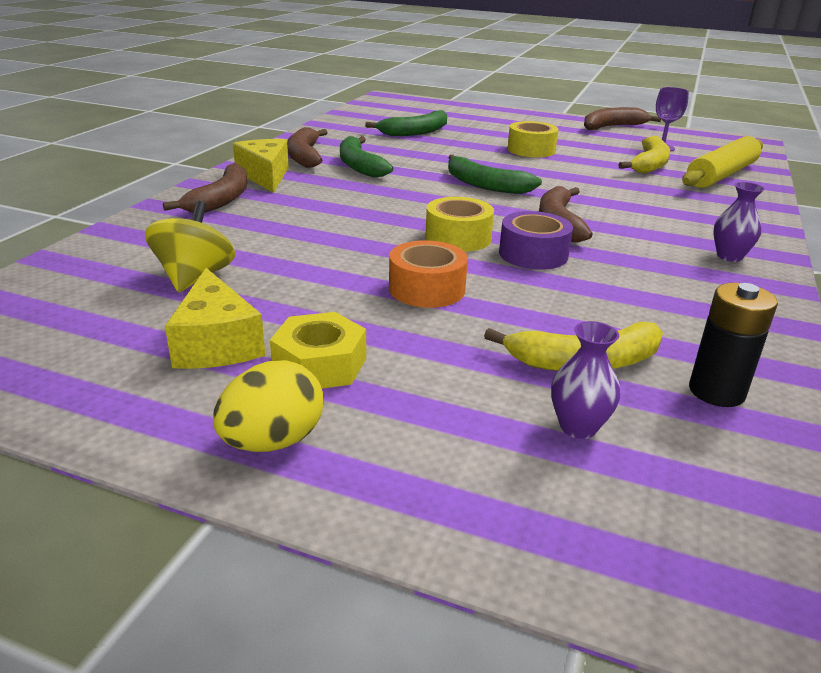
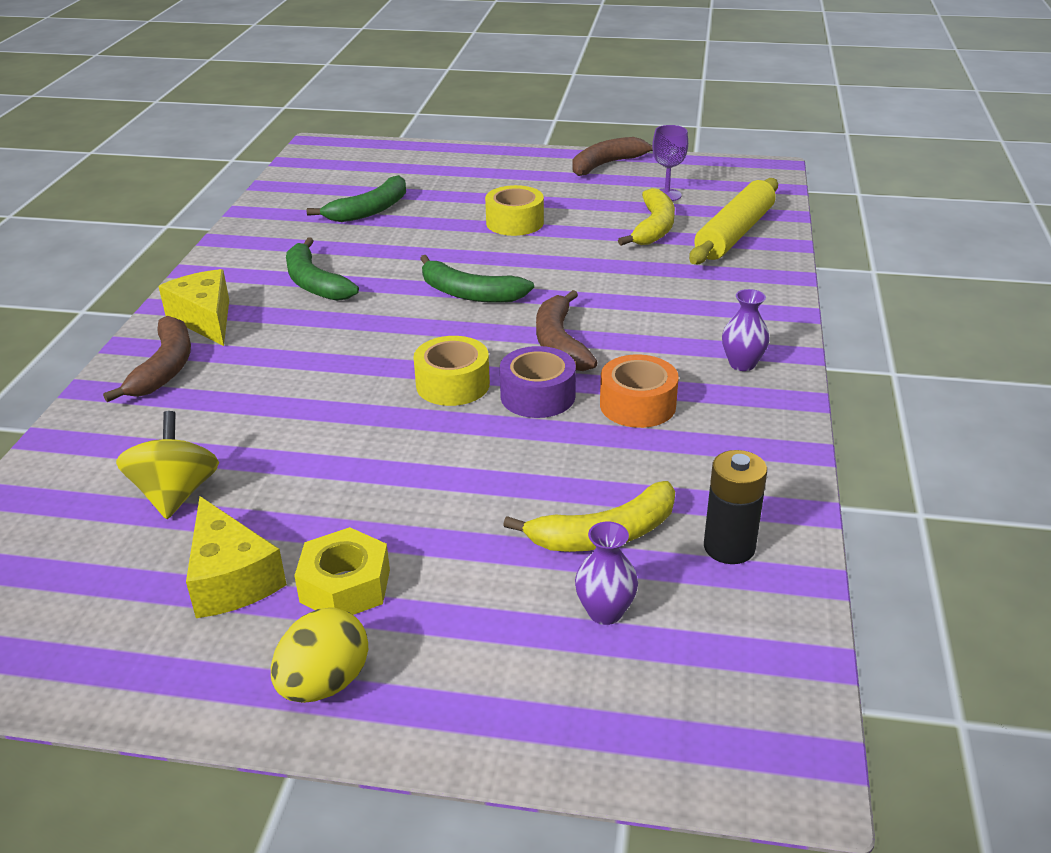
camera: 10 degrees left, 5 degrees up
(304, 156) = (243, 275): brown banana -> none
(427, 289) = (433, 466): orange tape -> orange tape (637, 405)

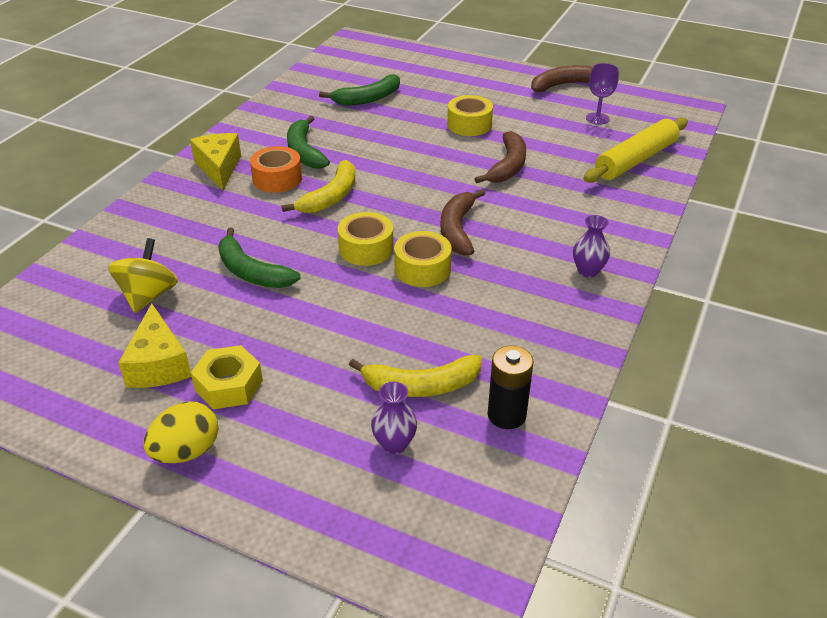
camera: 15 degrees right, 5 degrees up
(165, 368) = (178, 201): brown banana -> brown banana (508, 166)
(469, 293) = (409, 178): green banana -> green banana (251, 272)
(537, 396) = (422, 269): purple tape -> yellow tape
(637, 405) = (492, 290): orange tape -> orange tape (277, 179)
(654, 228) = (573, 145): yellow banana -> yellow banana (331, 197)

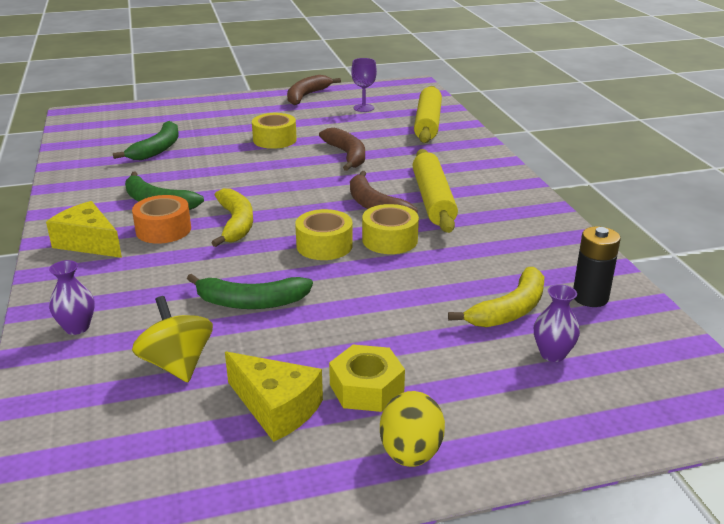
camera: 40 degrees left, 10 degrees down
(516, 246) = (433, 200): none -> yellow rolling pin
(588, 271) = (501, 195): purple vase -> purple vase (77, 327)

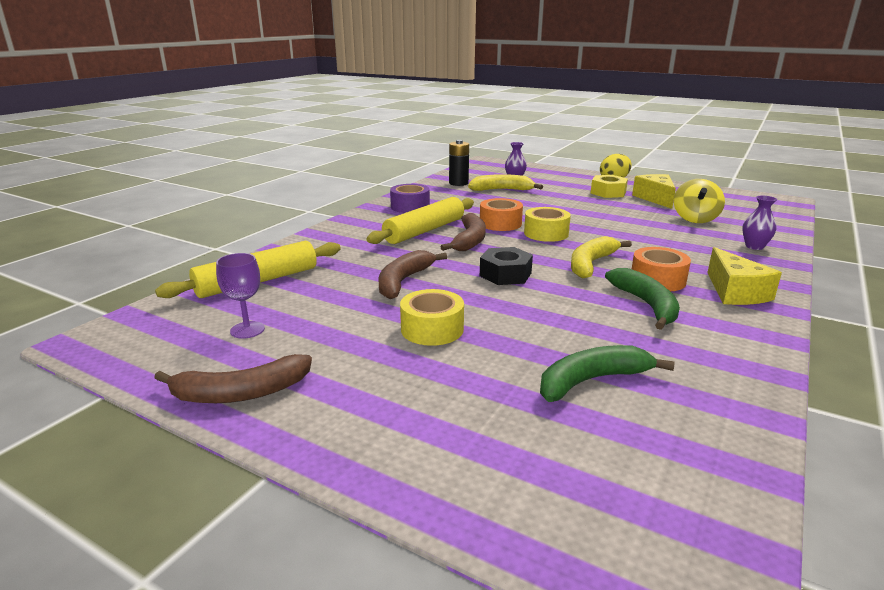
camera: 135 degrees left, 5 degrees down
(250, 302) = (630, 226): green banana -> none
(290, 186) = (505, 274): none -> black nut
(390, 240) = (500, 223): yellow tape -> orange tape
(521, 223) = (410, 207): none -> purple tape

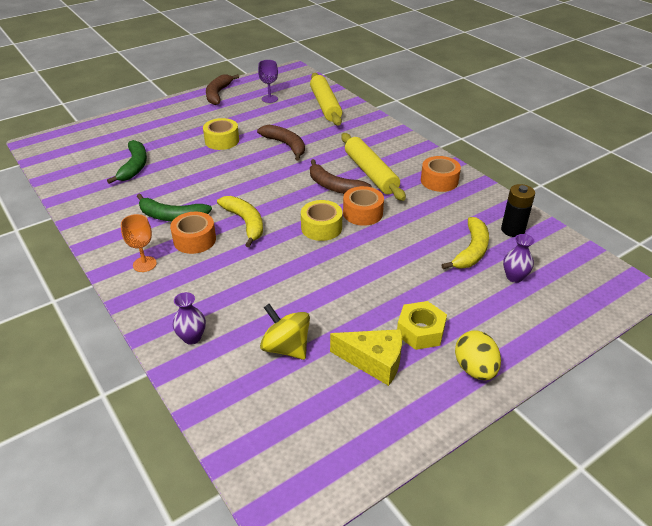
camera: 115 degrees right, 15 degrees up
(410, 207) = (439, 181): purple tape -> orange tape
(505, 274) = (262, 182): black nut -> none
(735, 292) = (144, 264): yellow cheese -> orange goblet

